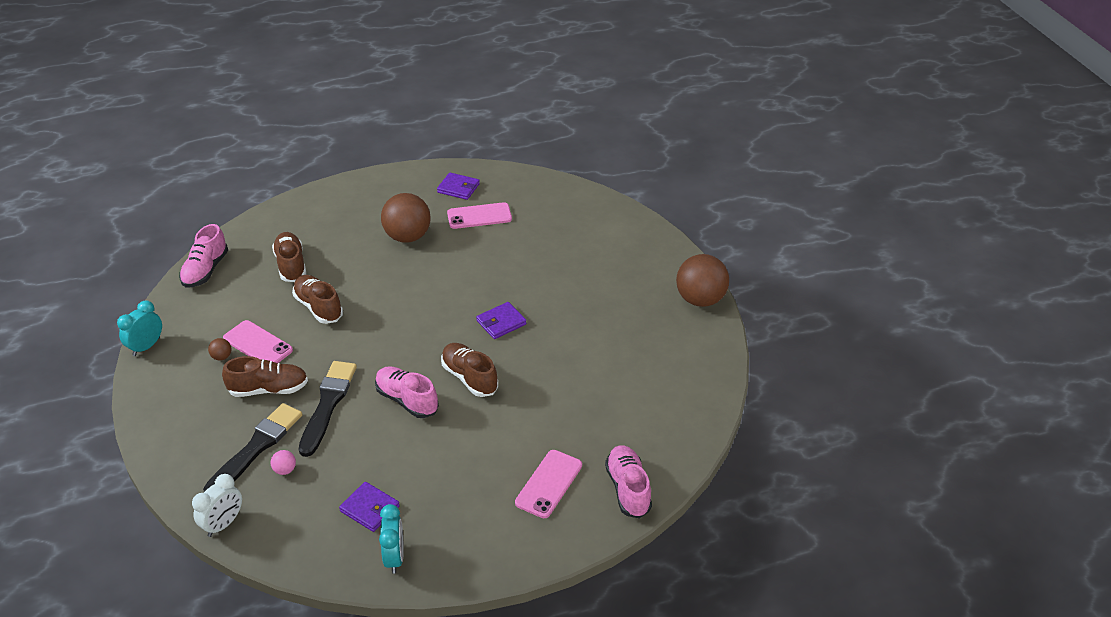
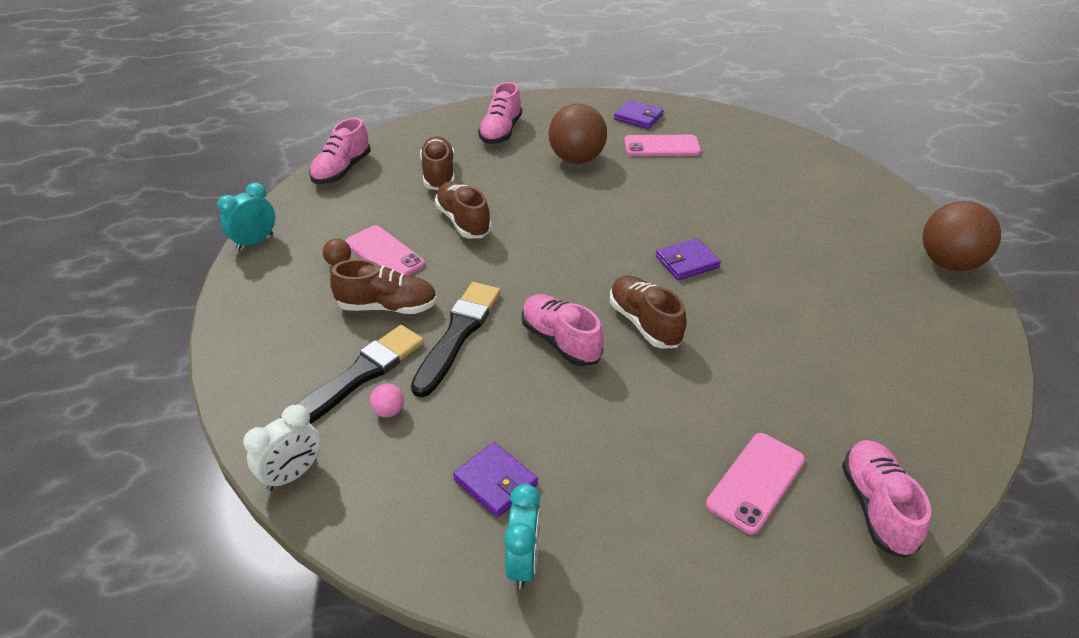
camera: 10 degrees right, 0 degrees up
(339, 216) = (501, 132): none -> pink shoe

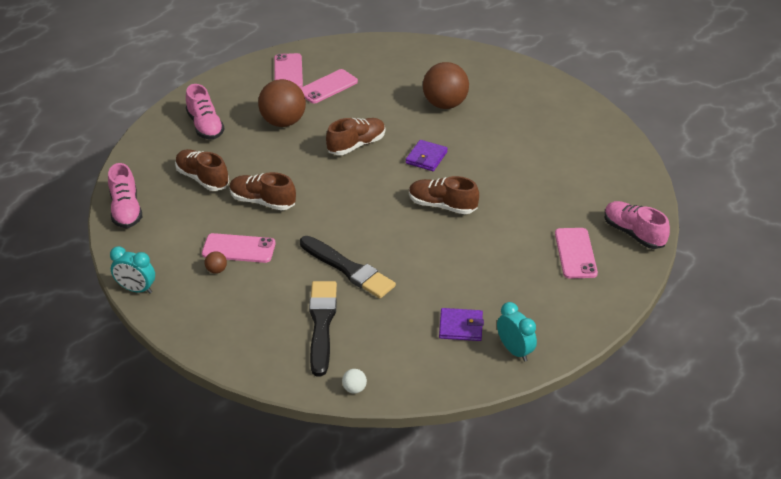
camera: 40 degrees left, 0 degrees up
(254, 242) = (136, 289): turquoise clock -> turquoise clock turned 75 degrees counterclockwise
(293, 475) = (354, 389): white clock -> white ball
(387, 307) = (285, 278): brown shoe -> brown shoe (356, 145)
(389, 411) = (363, 329): pink ball -> none
(458, 334) = (348, 269): black brush -> black brush turned 150 degrees clockwise
(560, 341) = (409, 240): pink shoe -> none
(638, 117) = (288, 71): purple wallet -> pink phone
(949, 263) = (558, 88): brown ball -> brown ball (445, 104)

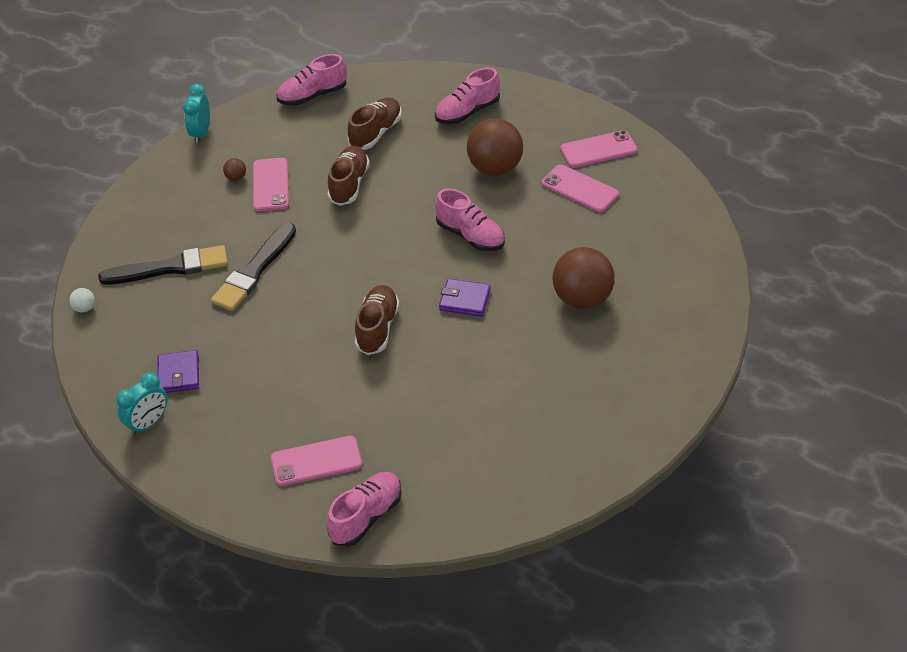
camera: 80 degrees right, 5 degrees up
(356, 145) = (470, 236): brown shoe -> pink shoe

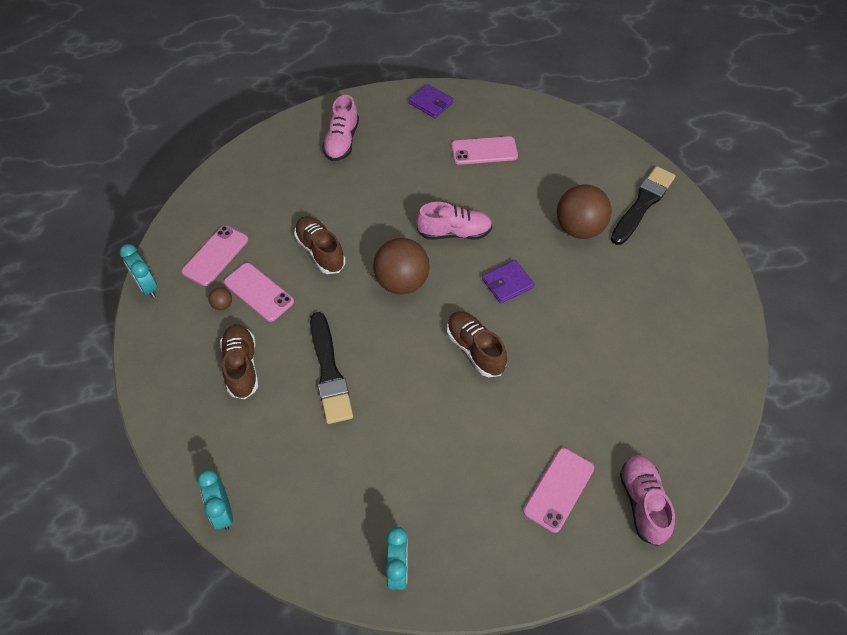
camera: 45 degrees left, 10 degrees up
(84, 308) = (222, 511): white ball -> turquoise clock
(170, 268) = (256, 419): black brush -> black brush (642, 204)
(178, 374) = (372, 505): purple wallet -> purple wallet (431, 103)
(312, 96) = (207, 198): pink shoe -> none
(375, 133) = (293, 198): brown shoe -> brown shoe (241, 366)
(495, 168) = (411, 171): brown ball -> brown ball (402, 282)
(598, 150) = (462, 115): pink phone -> pink phone (215, 255)

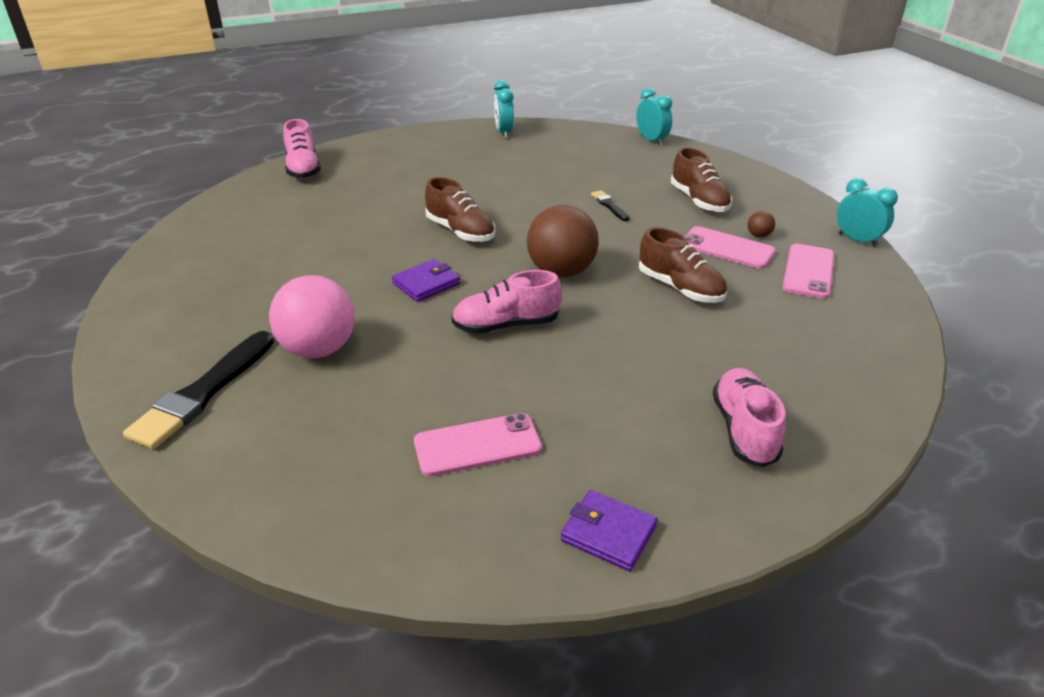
camera: 170 degrees right, 20 degrees down
(329, 372) = (609, 205): black brush -> black brush, size x0.47
(559, 489) = (376, 168): pink phone -> none
(579, 228) = (318, 349): brown ball -> pink ball

